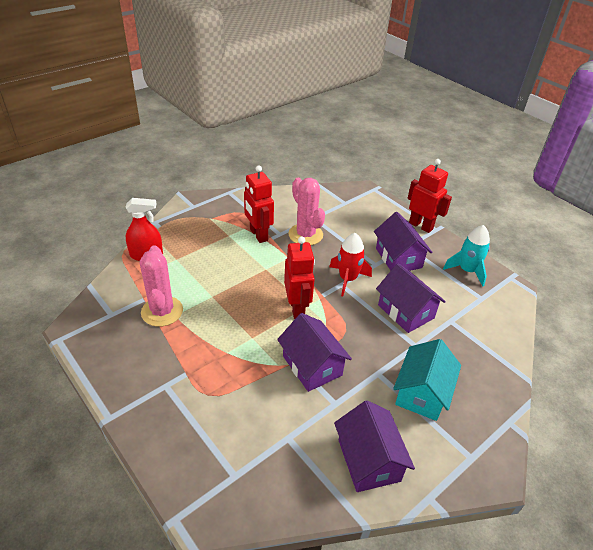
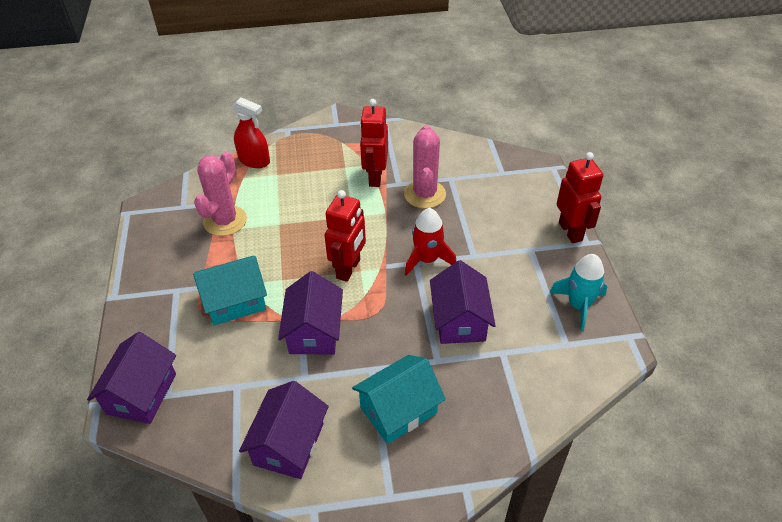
camera: 35 degrees right, 5 degrees up
(228, 371) = (235, 301): none -> turquoise house
(398, 258) = (507, 258): purple house -> purple house (141, 393)

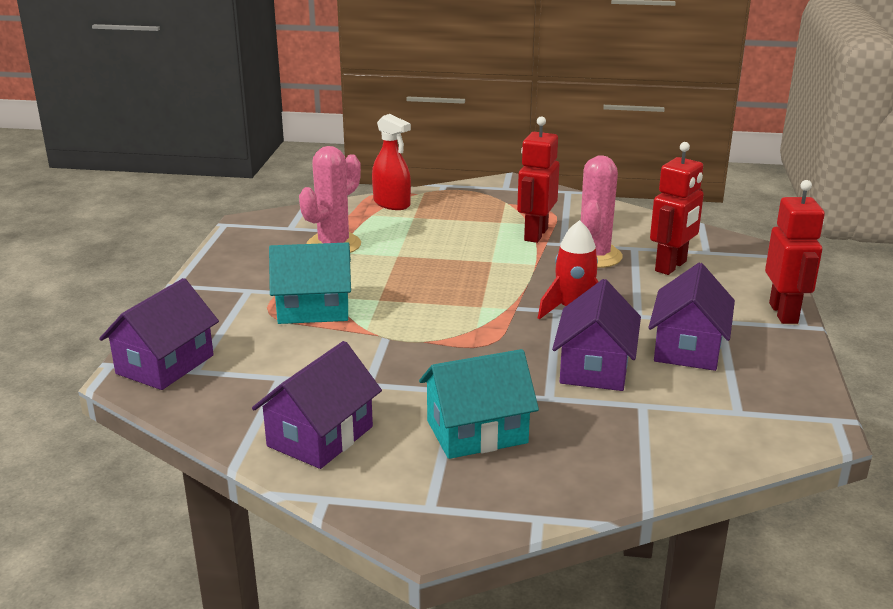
camera: 15 degrees right, 20 degrees down
(314, 331) = (398, 347): purple house -> purple house (688, 348)
(349, 269) = (467, 303): red robot -> red robot (671, 266)
(578, 305) = (770, 380): turquoise rocket -> none

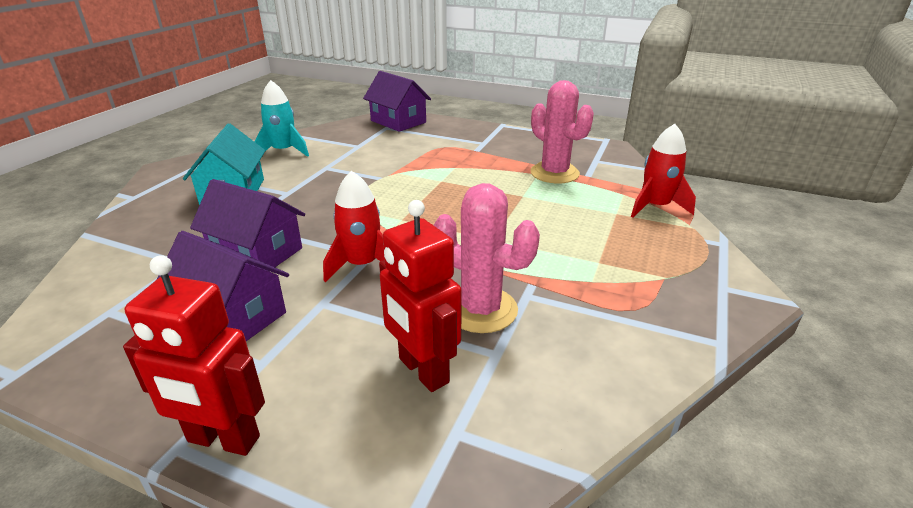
camera: 105 degrees right, 5 degrees up
(313, 309) = (441, 159): turquoise house -> none
(320, 436) = (284, 151): purple house -> turquoise rocket
(392, 203) = (655, 207): red spray bottle -> red rocket
(535, 234) = (557, 280): red robot -> none

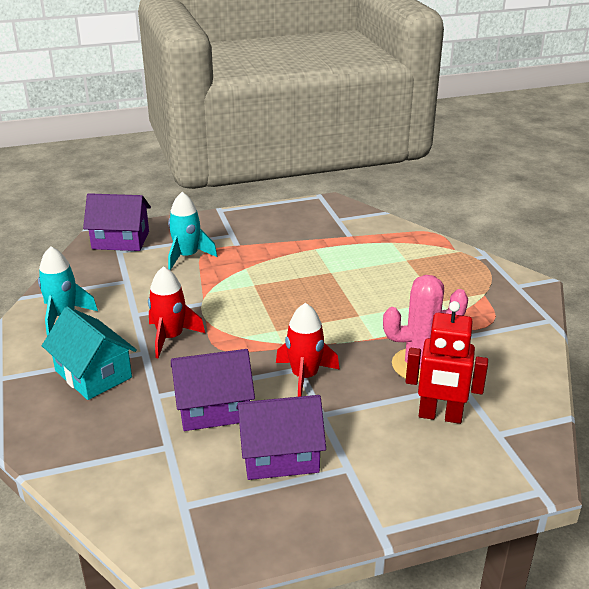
camera: 40 degrees left, 0 degrees up
(223, 440) = (398, 511): red robot -> none
(425, 145) = (187, 256): none -> turquoise rocket
(554, 173) = (325, 243): pink cactus -> none
(655, 207) = (422, 244): red rocket -> red rocket (170, 337)

